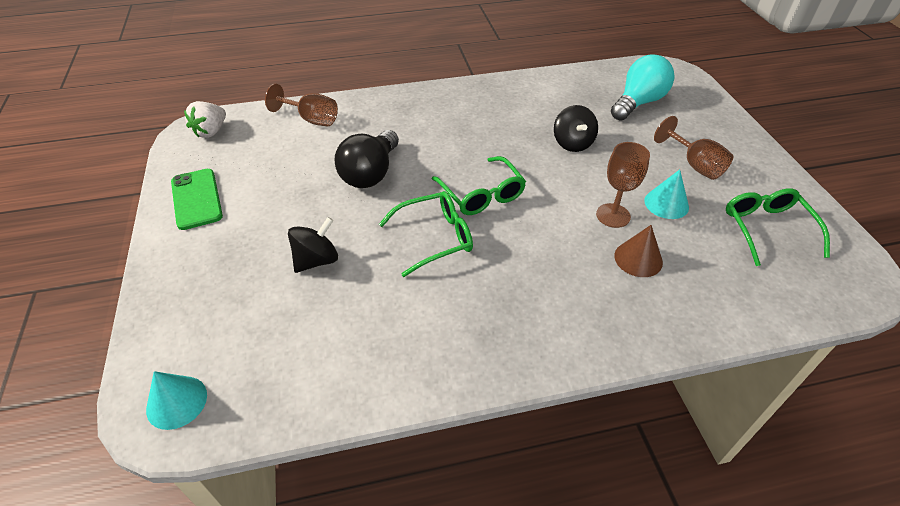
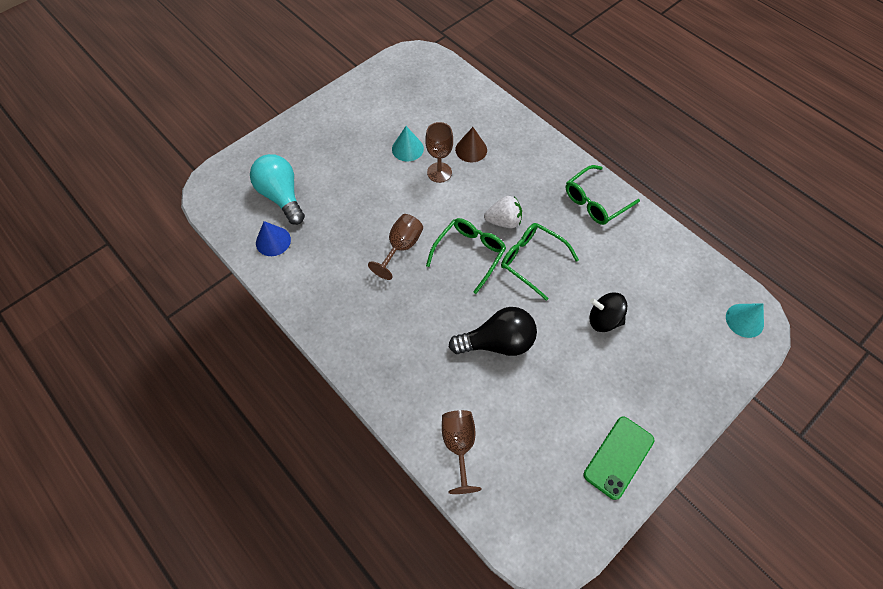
camera: 120 degrees left, 15 degrees up
(211, 131) = (537, 531): white strawberry -> white strawberry (503, 221)
(572, 143) = (369, 221): black spinning top -> none
(585, 86) = (273, 241): none -> blue cone
(638, 103) = (282, 196): turquoise light bulb -> turquoise light bulb turned 45 degrees clockwise
(694, 165) = (352, 143): brown goblet -> brown goblet (401, 247)
(767, 229) = (400, 97): green glasses -> green glasses (595, 201)

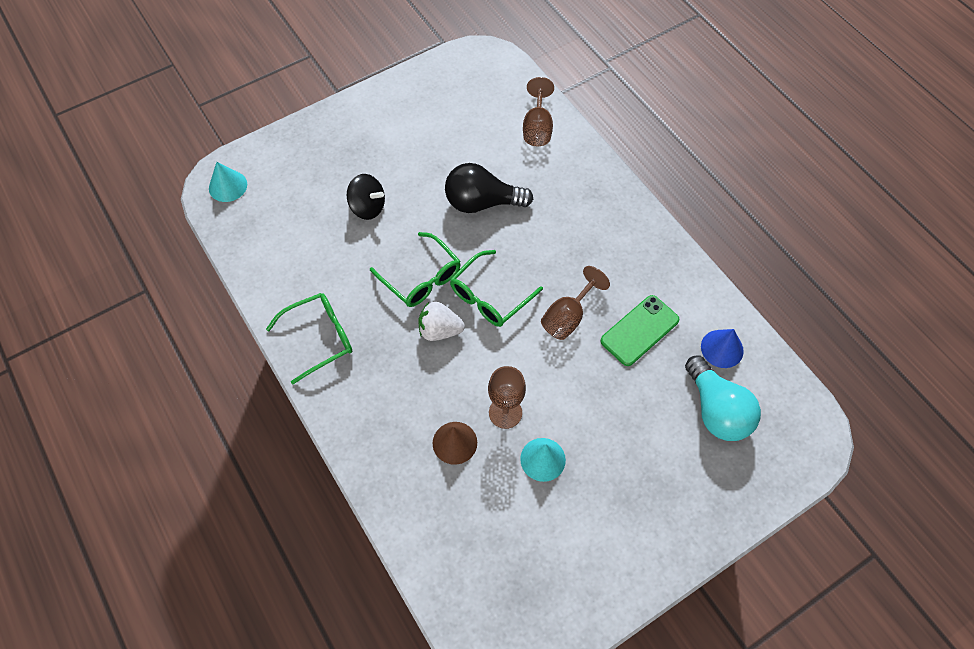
camera: 170 degrees left, 0 degrees up
(618, 457) = (402, 101): green phone -> green phone (639, 330)

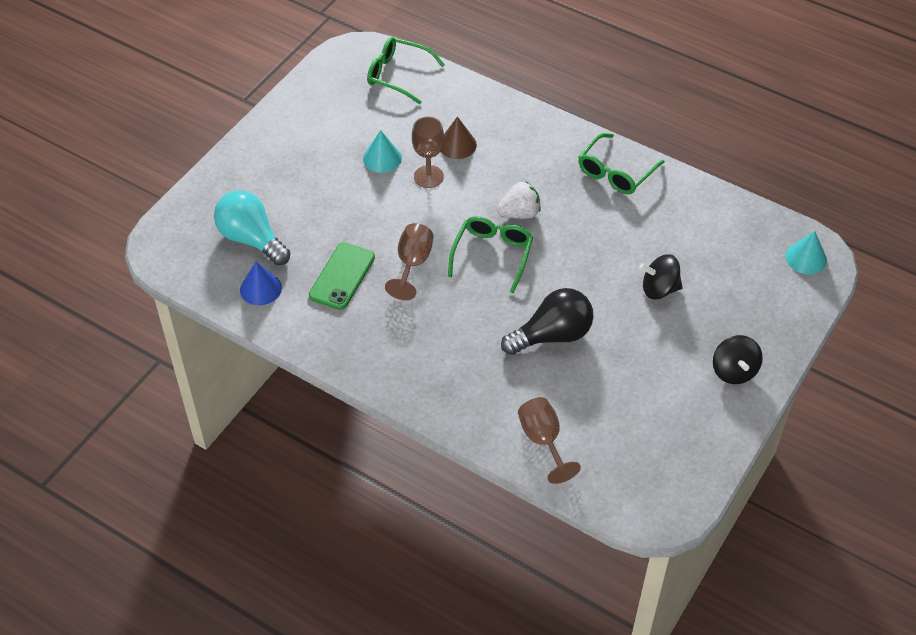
camera: 155 degrees right, 10 degrees down
(361, 123) = (734, 371): none -> black spinning top
(421, 278) = (564, 247): green glasses -> green glasses (398, 75)

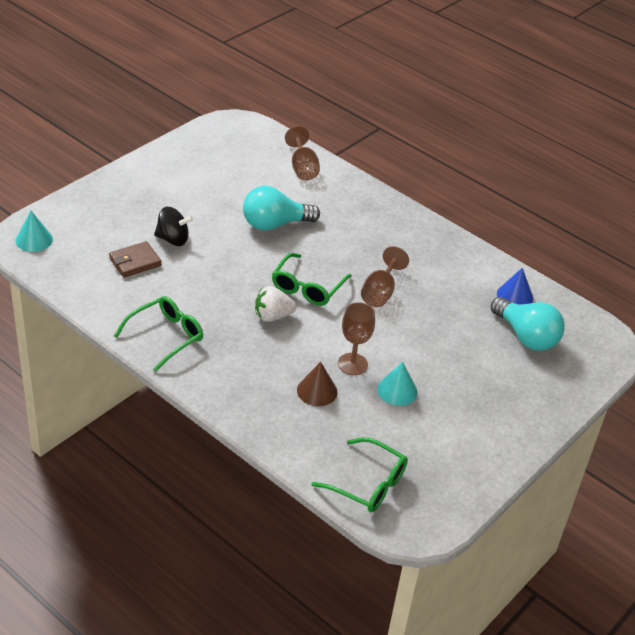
camera: 175 degrees left, 10 degrees down
(342, 276) = (443, 293): green phone -> none
(552, 335) = (274, 224): black light bulb -> turquoise light bulb
(686, 251) = (135, 262): none -> brown wallet
(734, 371) = (143, 181): black spinning top -> none

